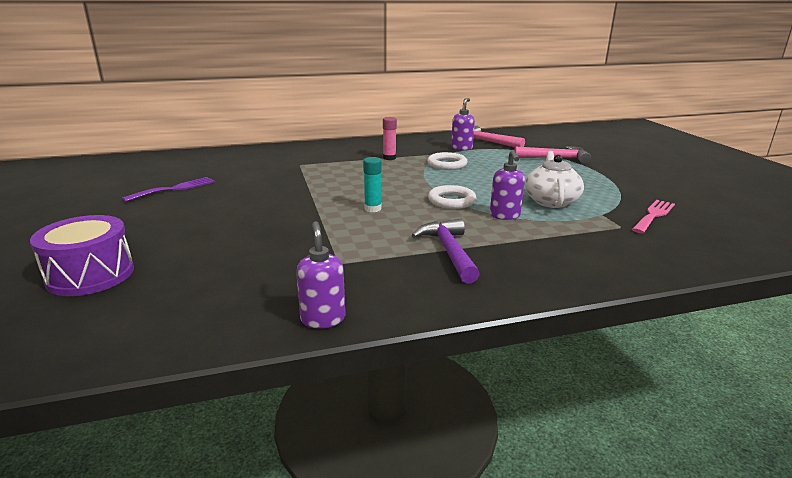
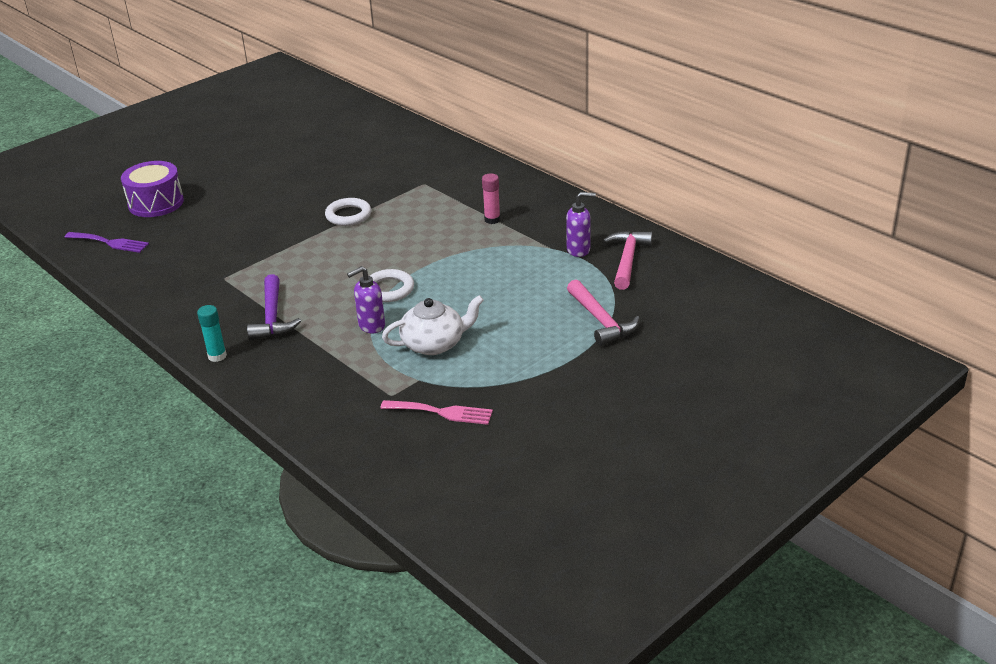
camera: 65 degrees right, 10 degrees up
(174, 189) = (312, 159): purple fork -> purple fork (110, 242)
(323, 319) = (144, 299): purple soap dispenser -> none
(372, 209) = (337, 257): turquoise glue stick -> turquoise glue stick (217, 356)
(447, 164) = (502, 258): white ring -> white ring (348, 215)
(449, 251) = (272, 317): purple hammer -> purple hammer turned 120 degrees clockwise

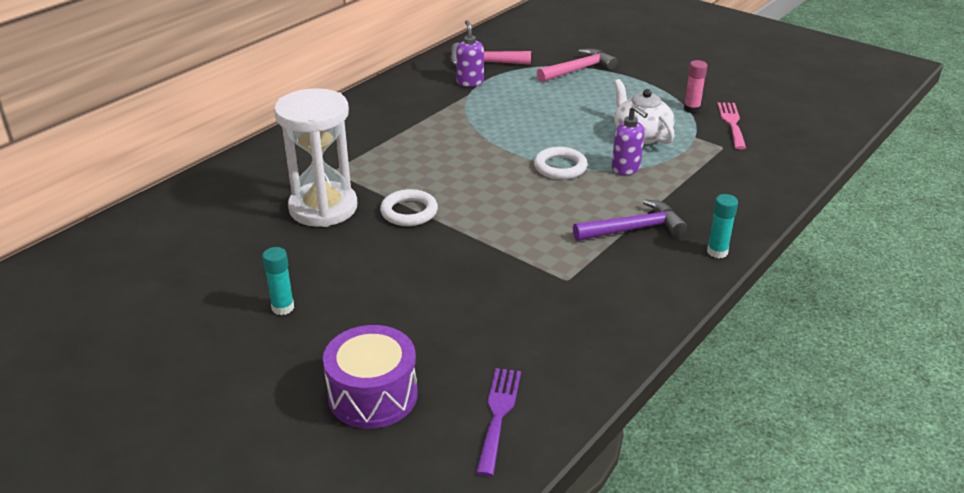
camera: 100 degrees left, 0 degrees up
(257, 172) = (283, 308): none -> turquoise glue stick
(370, 181) = (323, 208): none -> white hourglass
(492, 220) = (416, 125): pink glue stick -> pink glue stick (692, 109)

